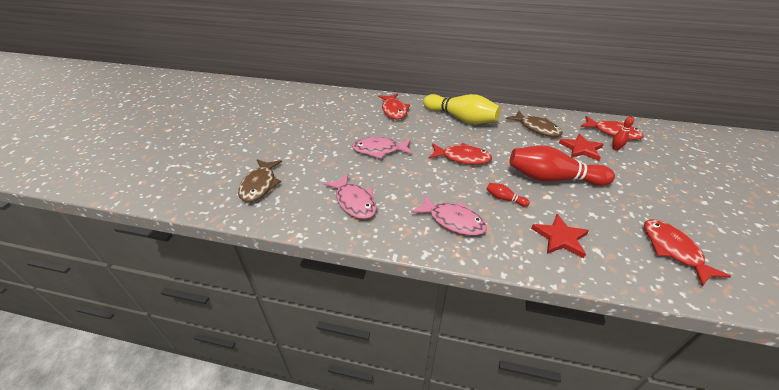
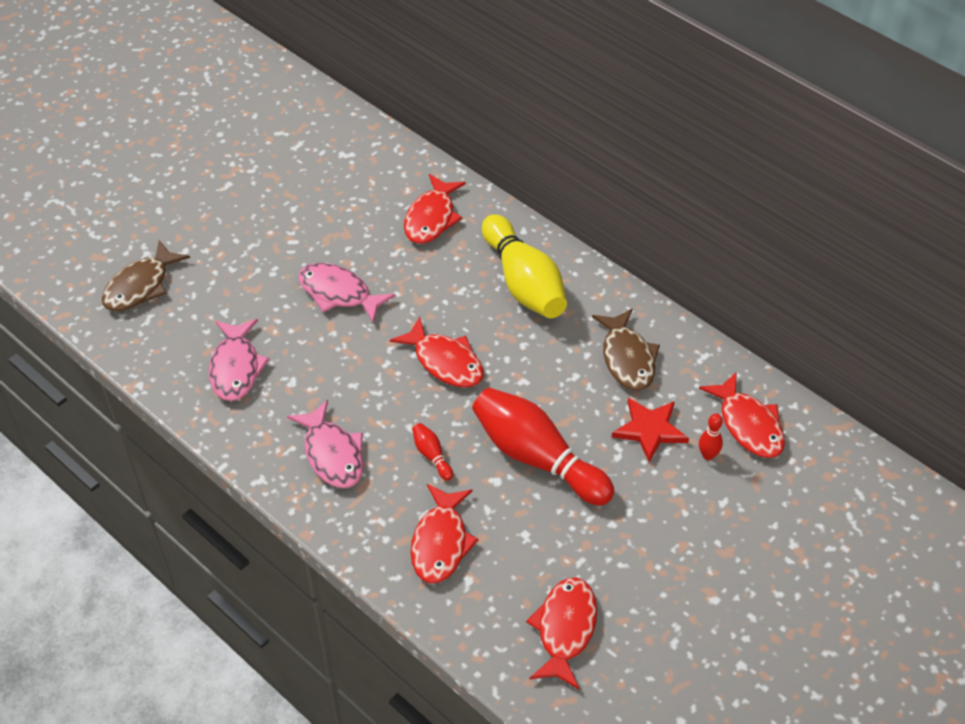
camera: 30 degrees right, 10 degrees up
(560, 238) = (441, 542): red star -> red fish

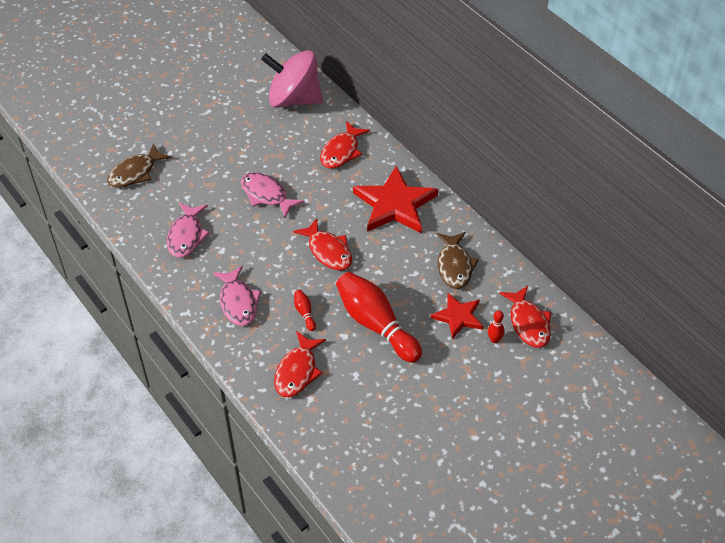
camera: 10 degrees right, 0 degrees up
(347, 152) = (294, 99): none -> pink spinning top
(523, 282) = (395, 204): yellow bowling pin -> red star
(565, 629) = (367, 441): red fish -> none

